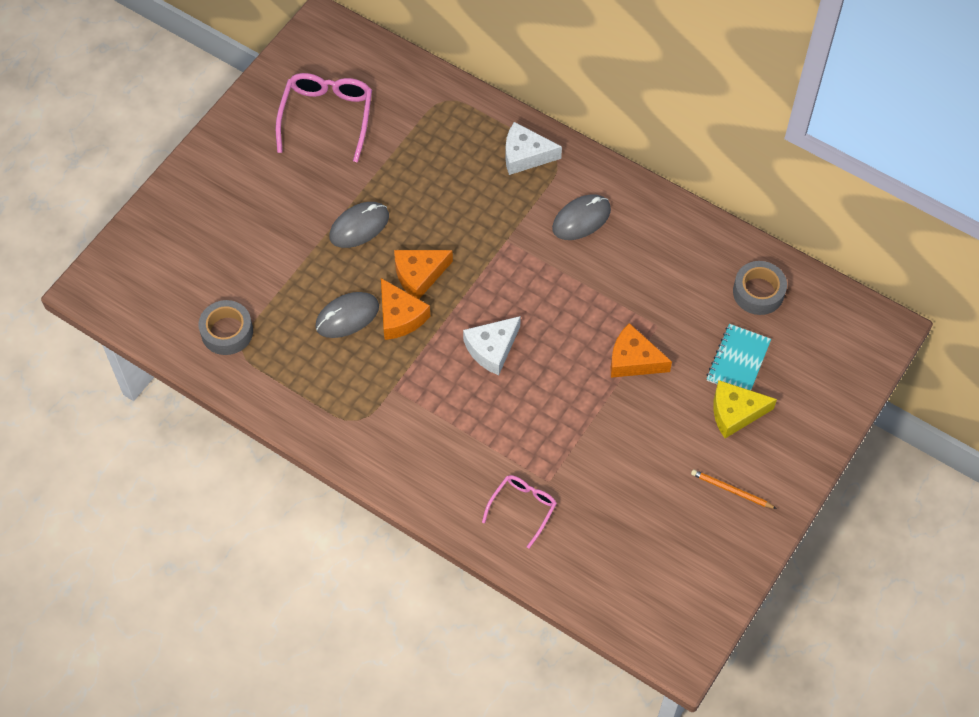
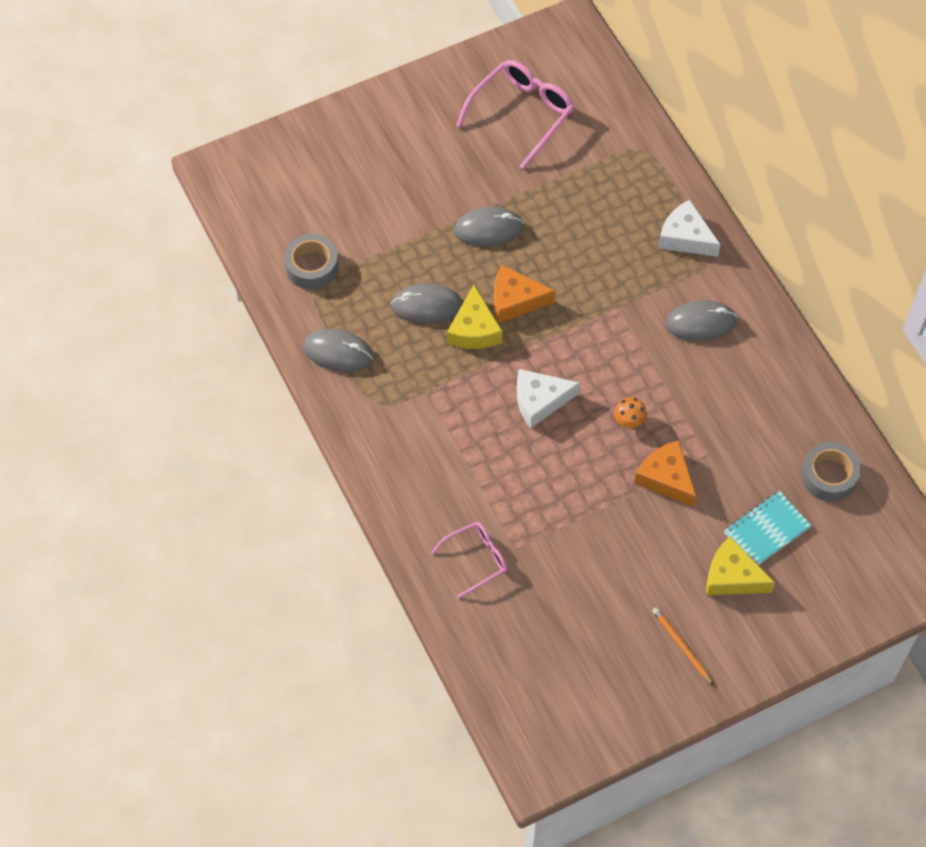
camera: 30 degrees right, 0 degrees up
(296, 394) = (338, 352): none -> grey mouse
(400, 316) = (474, 329): orange cheese -> yellow cheese
(574, 328) = (629, 421): none -> orange mushroom

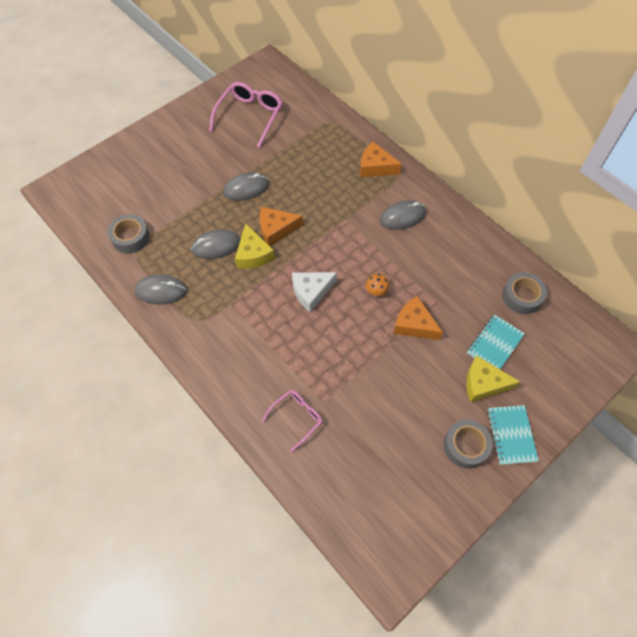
camera: 15 degrees left, 0 degrees up
(681, 646) = (466, 446): orange pencil -> grey tape
(685, 237) = (375, 167): white cheese -> orange cheese
(744, 648) = (511, 435): none -> turquoise notebook

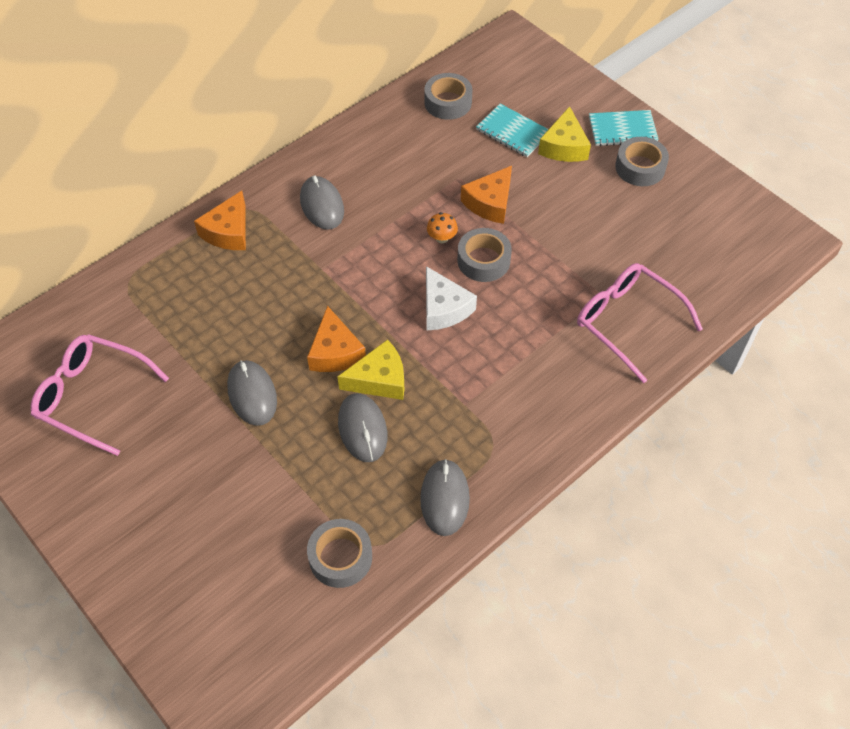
camera: 90 degrees left, 5 degrees down
(296, 418) = (628, 322): pink glasses -> pink glasses, size x1.66
(355, 318) = (483, 260): none -> grey tape

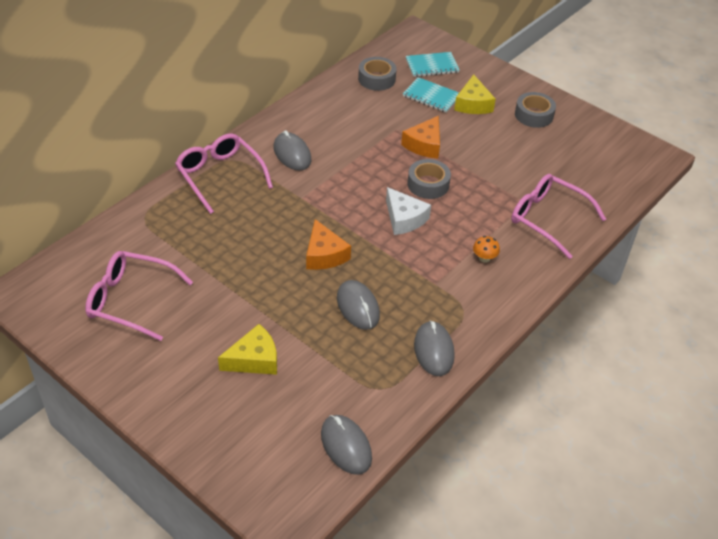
camera: 10 degrees left, 10 degrees down
(228, 232) = (220, 176): orange cheese -> pink glasses
(252, 394) = (263, 289): grey mouse -> grey mouse (346, 446)
(340, 557) = (359, 399): grey tape -> none
(379, 379) = (364, 271): yellow cheese -> yellow cheese (254, 359)
(442, 238) = (392, 171): orange mushroom -> orange mushroom (484, 258)
(622, 130) = (515, 91): turquoise notebook -> turquoise notebook (432, 66)

